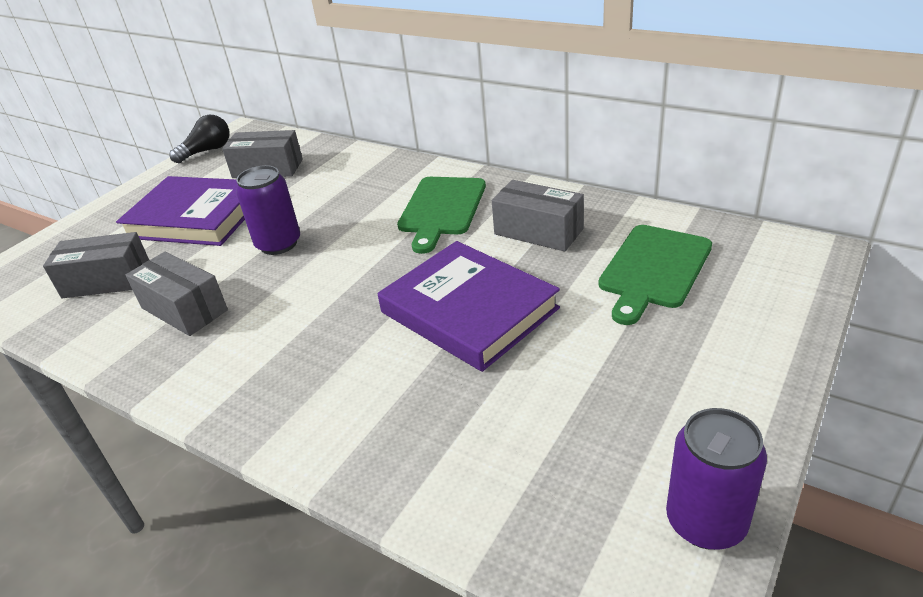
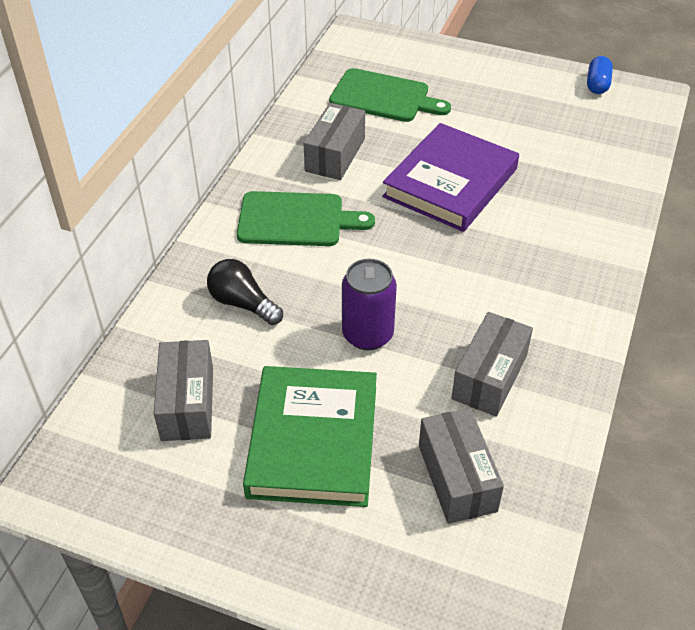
camera: 105 degrees left, 10 degrees up
(196, 217) = (313, 441): purple book -> green book
(207, 151) = (114, 509): black light bulb -> black light bulb (242, 303)
(706, 521) = (597, 84): purple can -> blue capsule

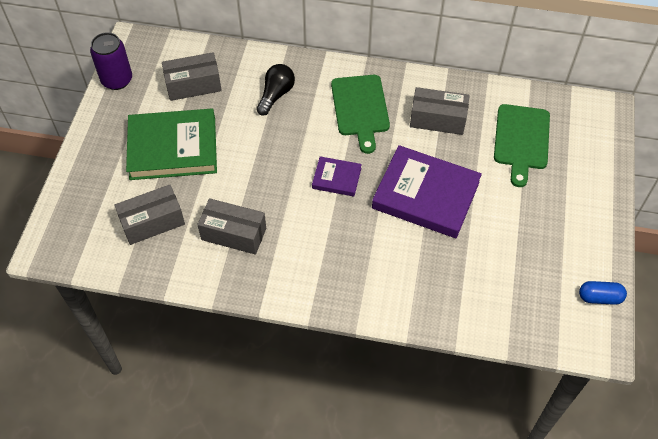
camera: 80 degrees right, 10 degrees up
(367, 334) = (260, 163): purple can -> purple can (117, 80)
(410, 258) = (336, 178): none -> purple book

